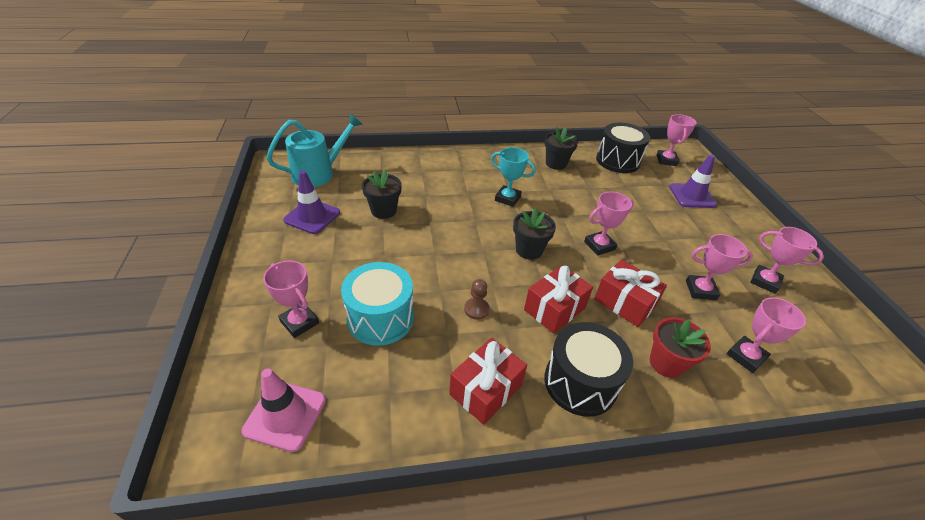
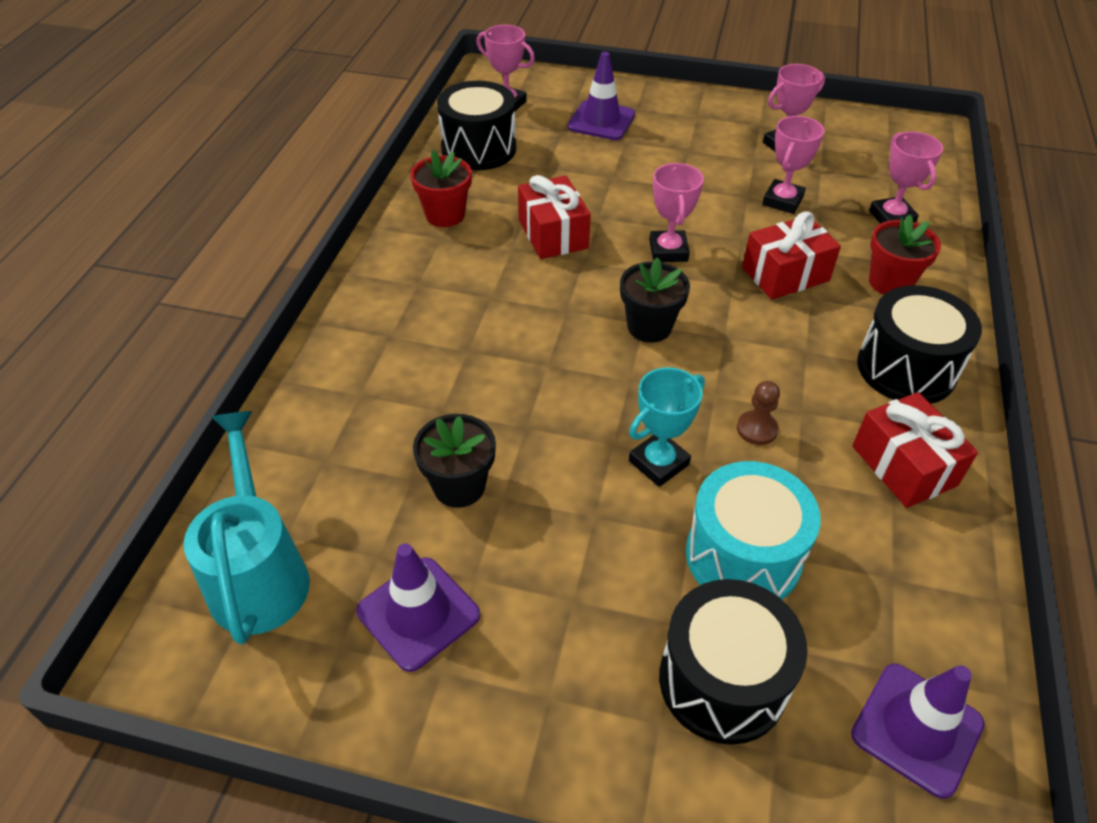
camera: 65 degrees left, 5 degrees up
(285, 415) = (916, 729): pink traffic cone -> purple traffic cone
(299, 322) = (722, 681): pink trophy -> black drum
(507, 198) = (510, 306): turquoise trophy -> turquoise trophy (658, 463)
(554, 309) = (778, 345): red gift -> red gift (553, 234)
(556, 163) = (445, 215): black flower pot -> red flower pot

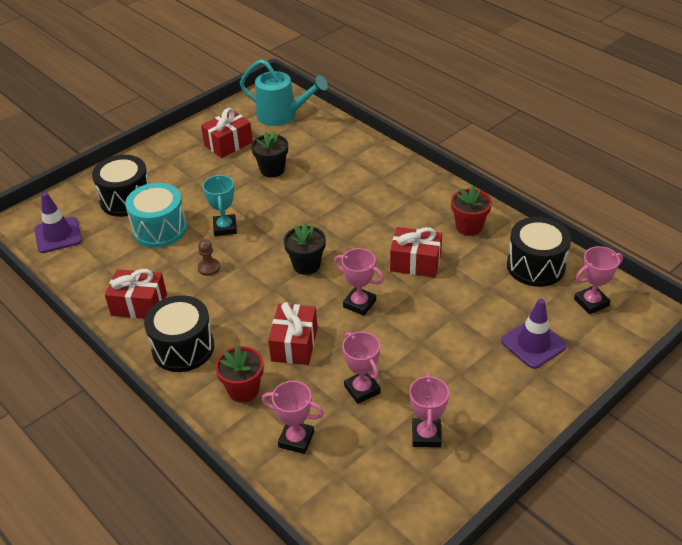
camera: 125 degrees right, 5 degrees down
(418, 613) = (228, 144): purple traffic cone -> red gift

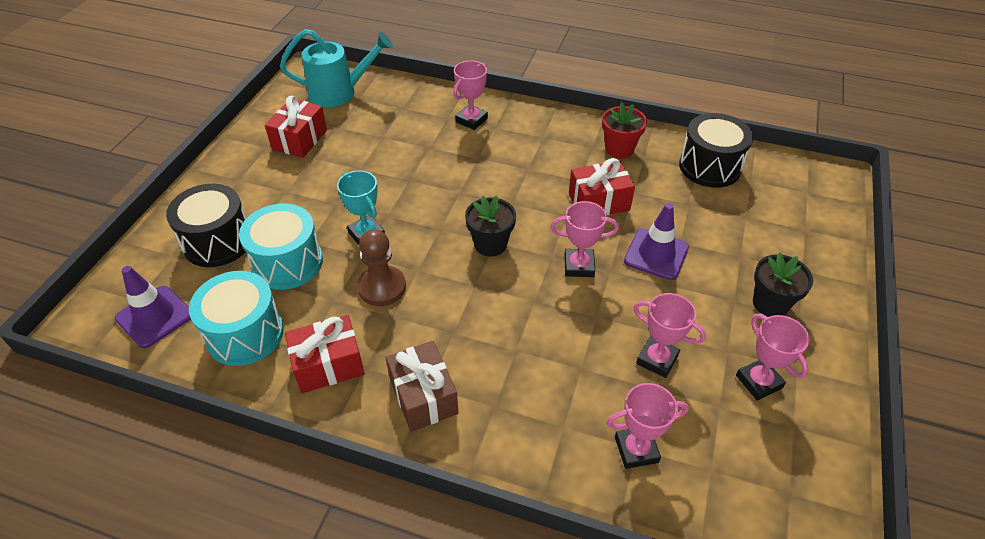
camera: 30 degrees left, 5 degrees up
(103, 266) = (245, 334): none -> turquoise drum
(183, 348) = (423, 396): black drum -> brown gift
(209, 268) = (382, 287): brown pawn -> brown pawn, size x1.68
(243, 390) = (533, 417): red flower pot -> none
(272, 170) = (372, 153): black flower pot -> black flower pot (770, 303)
(294, 344) = (547, 338): red gift -> none
(533, 344) = (772, 243): purple traffic cone -> purple traffic cone (656, 254)
(591, 302) = (785, 184): pink trophy -> pink trophy (471, 120)

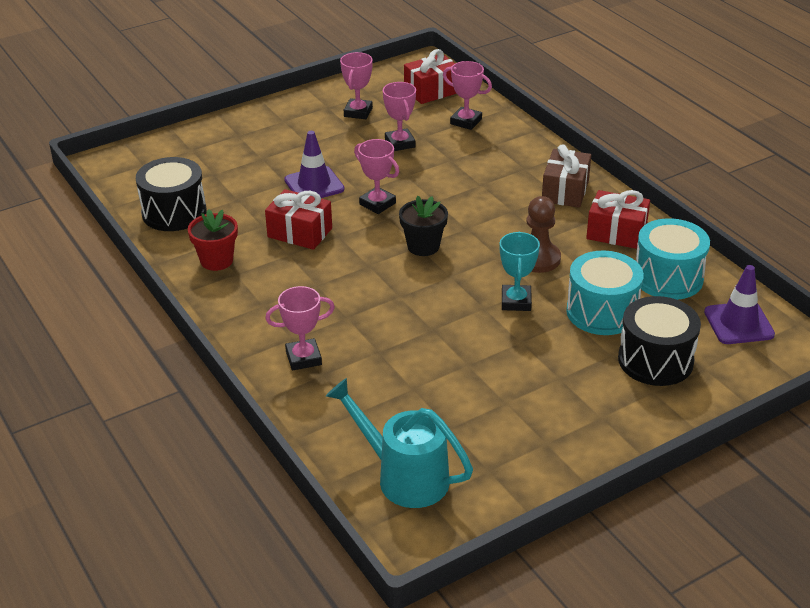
camera: 140 degrees left, 10 degrees down
(299, 139) = (503, 432): red gift -> red gift (431, 91)
(770, 303) = (289, 132): black flower pot -> none

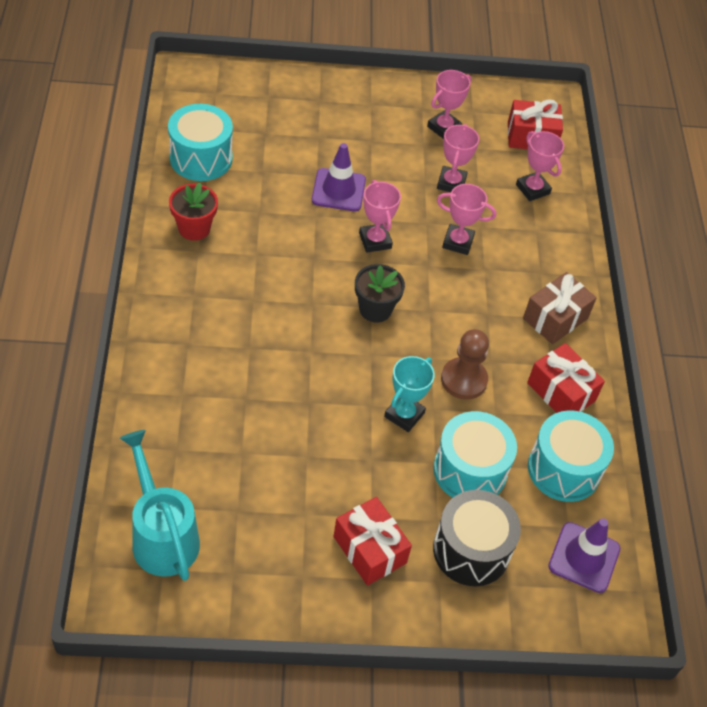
camera: 25 degrees right, 15 degrees up
(174, 212) = (201, 158): black drum -> turquoise drum
(300, 233) = (284, 236): red gift -> red gift (369, 550)
(303, 358) = (181, 369): pink trophy -> pink trophy (458, 242)

